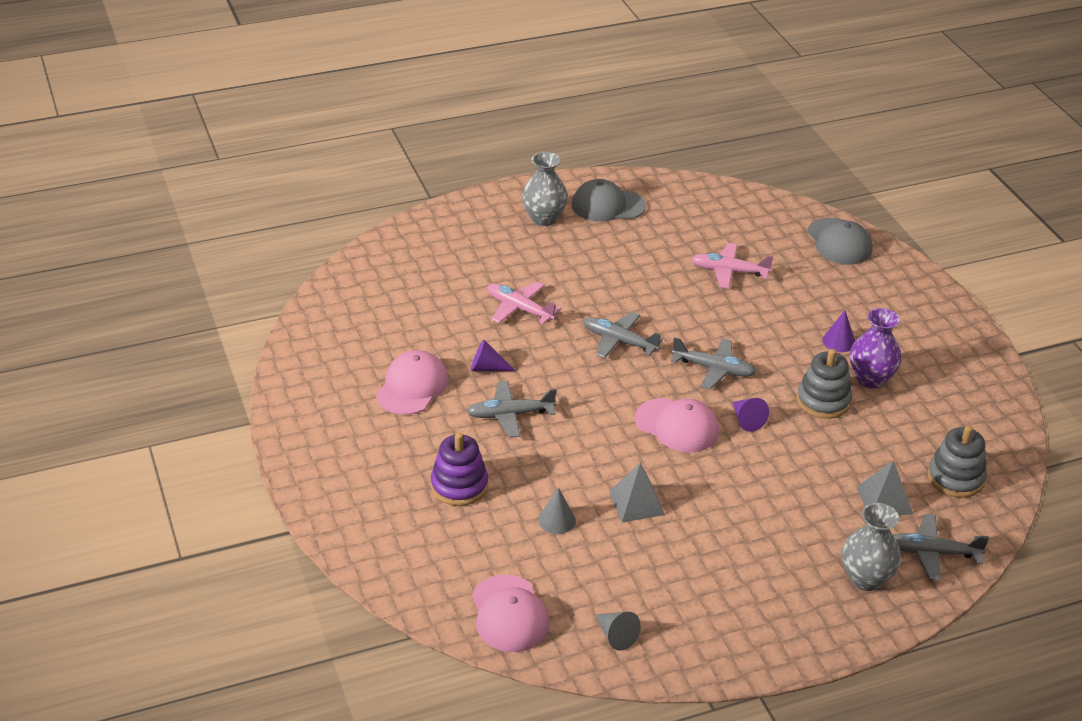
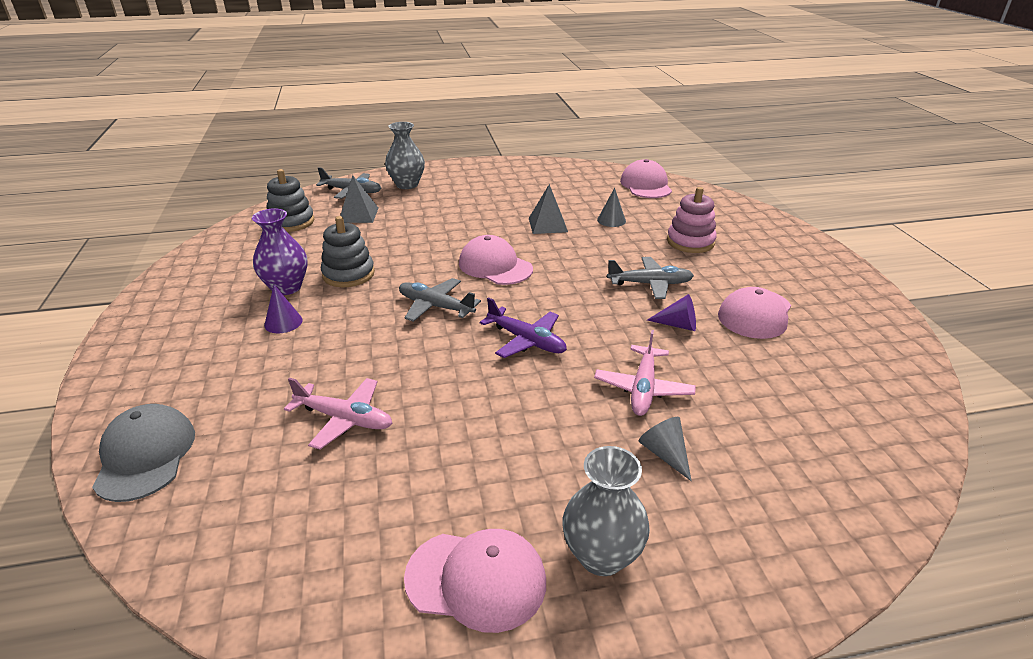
camera: 170 degrees left, 5 degrees down
(459, 486) = (690, 242): purple stacking toy -> pink stacking toy
(519, 309) = (643, 388): pink plane -> pink plane turned 60 degrees clockwise
(608, 205) = (476, 579): grey cap -> pink cap
(615, 635) = (579, 175): grey cone -> grey cone (665, 454)
(619, 341) = (526, 340): grey plane -> purple plane
(746, 420) = (430, 266): purple cone -> none

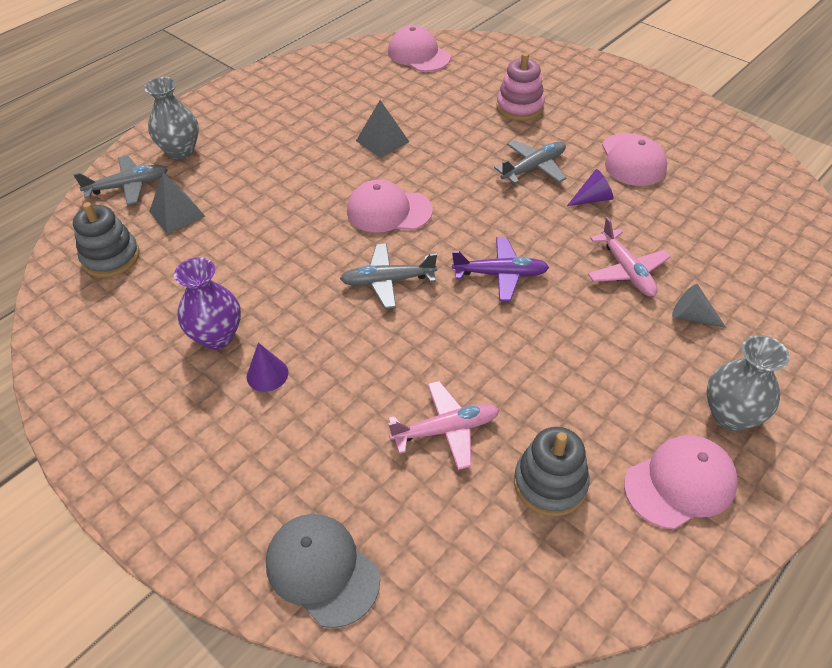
camera: 35 degrees left, 15 degrees up
(348, 274) = (261, 289): grey stacking toy -> grey stacking toy (550, 483)
(611, 220) = (432, 111): grey cone -> none

